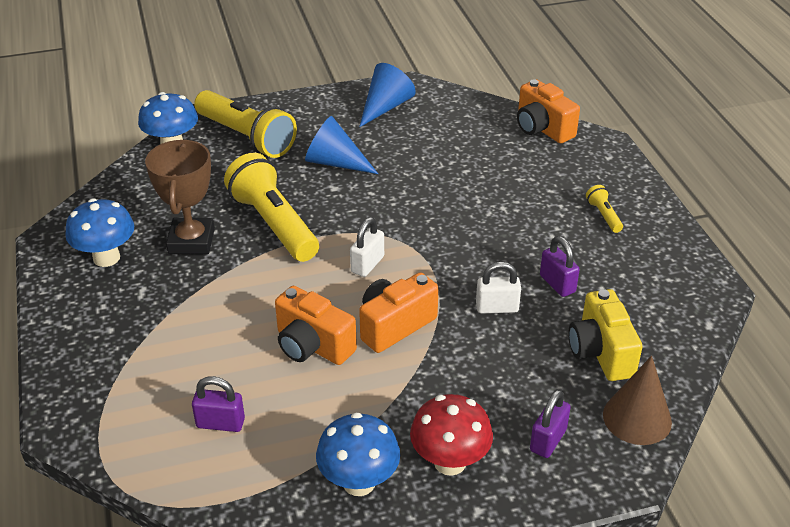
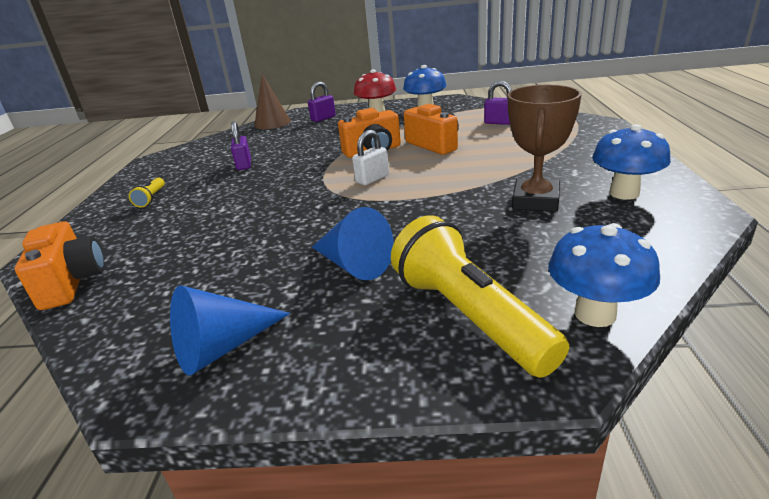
camera: 160 degrees left, 10 degrees down
(273, 224) = (448, 209): yellow flashlight -> none
(497, 307) = (297, 156): white padlock -> none
(600, 352) = (259, 140): yellow camera -> none

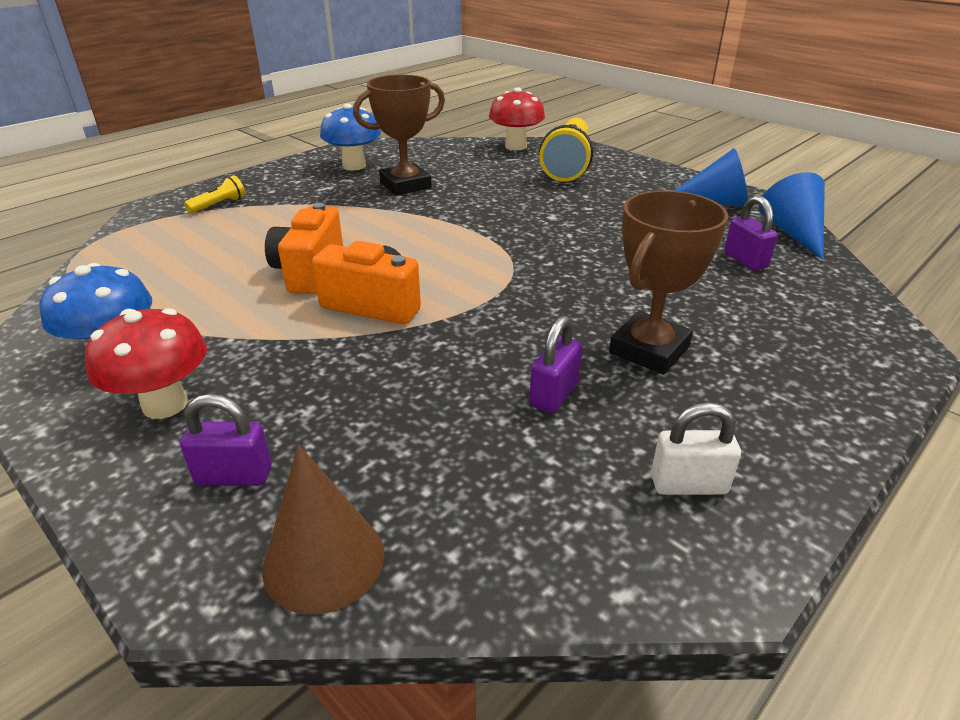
camera: 140 degrees left, 5 degrees up
(72, 282) = (844, 296): orange camera -> none
(151, 198) = (745, 394): yellow flashlight -> yellow flashlight (219, 205)
(211, 193) = (649, 350): none -> brown trophy
(353, 264) = (589, 206): blue cone -> blue cone (793, 233)
(372, 179) = (456, 264): white padlock -> white padlock (688, 484)
(499, 122) = (178, 262): purple padlock -> purple padlock (745, 260)
(595, 314) = (515, 146): blue mushroom -> red mushroom

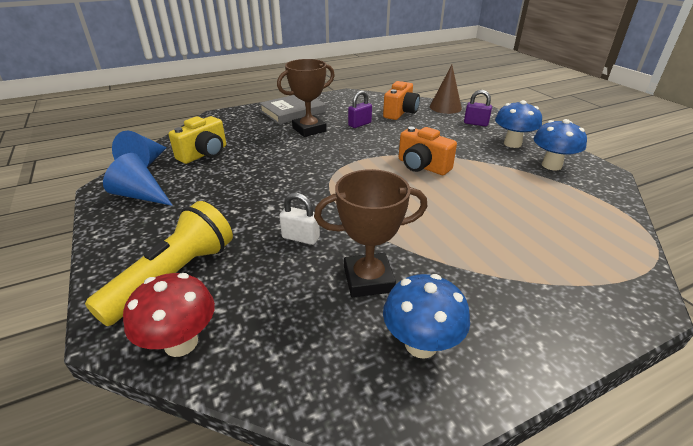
camera: 160 degrees left, 0 degrees up
(165, 404) = (512, 144): red mushroom -> blue mushroom
(219, 205) = (570, 290): yellow flashlight -> none
(309, 272) = (461, 193): orange camera -> orange camera (400, 113)
(688, 484) = (339, 103): white padlock -> white padlock (300, 237)
(745, 260) = (204, 154): purple padlock -> yellow camera
(764, 407) = (293, 111): none -> grey book

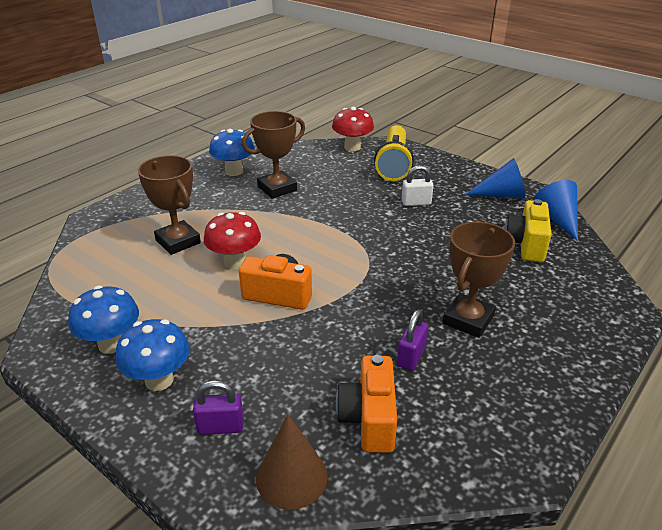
camera: 155 degrees right, 0 degrees up
(293, 111) = (543, 357): grey book -> none
(300, 237) = (342, 199): white padlock -> white padlock (416, 203)
(451, 197) = (235, 262): none -> red mushroom
(511, 233) = (178, 241): none -> brown trophy

